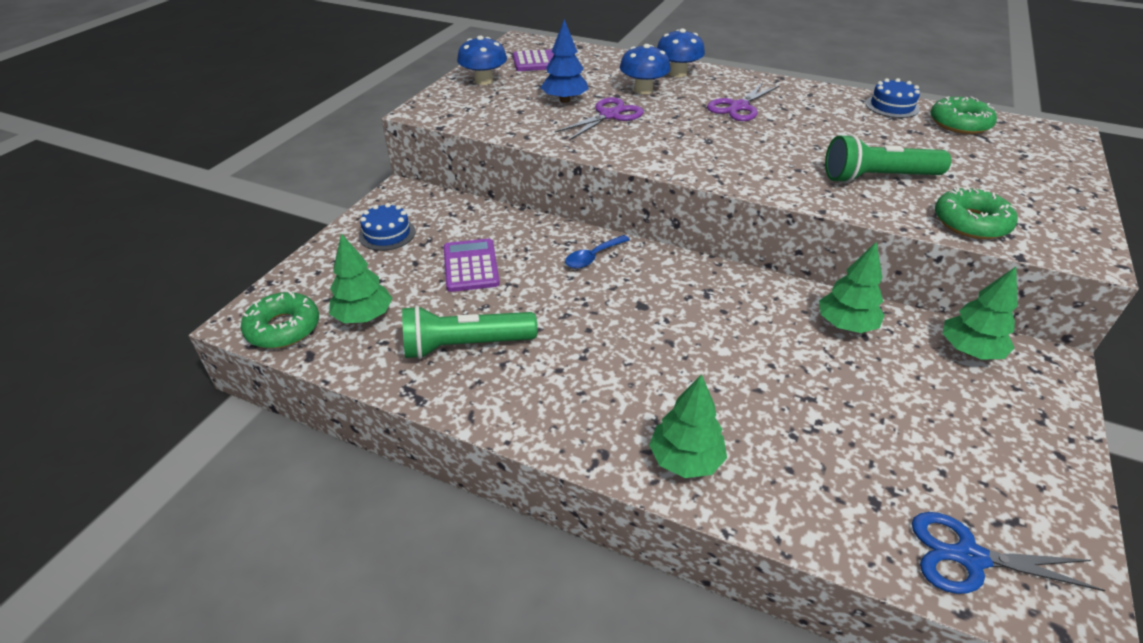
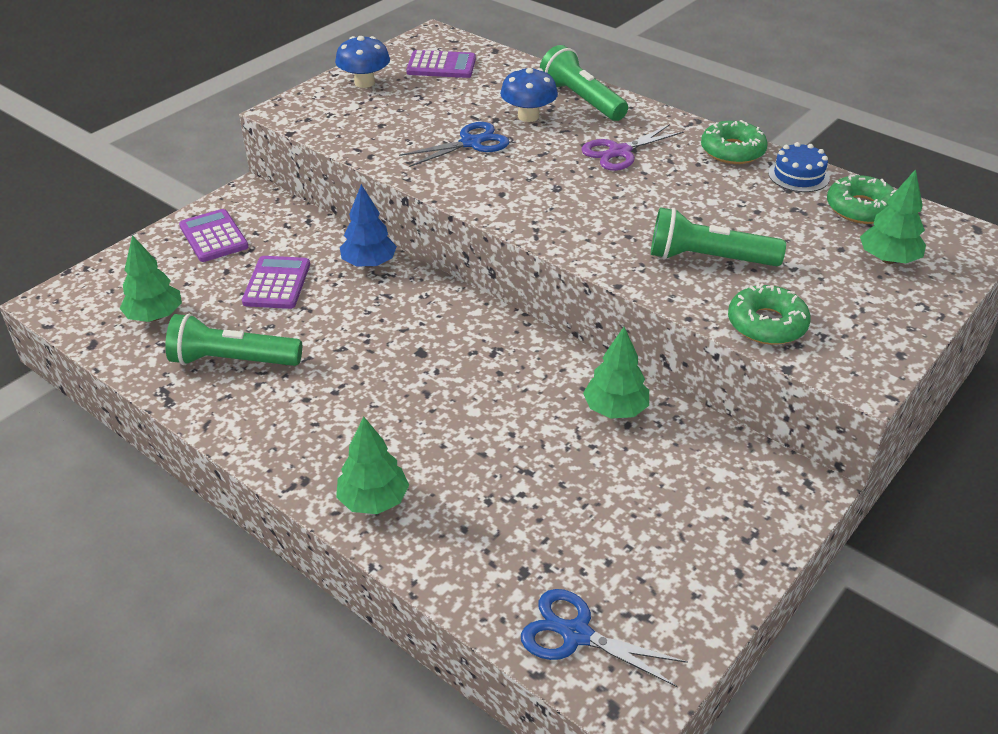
camera: 15 degrees right, 0 degrees up
(283, 328) = (80, 314): green donut -> green donut (732, 151)
(387, 234) = (213, 237): blue cake -> purple calculator
(564, 100) = (435, 118): blue tree -> blue tree (369, 263)
(593, 257) = (401, 294): blue spoon -> none
(609, 115) = (471, 143): purple scissors -> blue scissors
(677, 73) = (581, 100): blue mushroom -> green flashlight
(969, 351) = (727, 459): green tree -> green tree (888, 259)

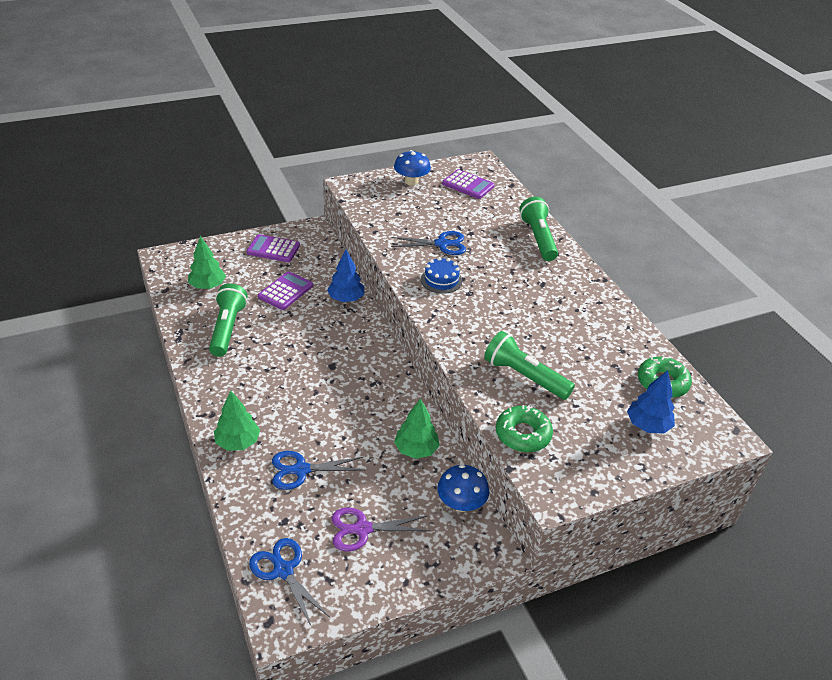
camera: 25 degrees right, 0 degrees up
(213, 237) = (273, 249): purple calculator -> purple calculator turned 75 degrees counterclockwise
(232, 360) = (227, 328): green flashlight -> green flashlight turned 60 degrees clockwise
(490, 498) = (301, 470): none -> blue scissors
(528, 116) = (493, 238): blue mushroom -> blue mushroom (461, 503)
(619, 152) = (531, 283): purple scissors -> purple scissors (362, 529)
(732, 151) = (609, 309): green donut -> none
(798, 175) = (639, 343): blue cake -> blue cake (441, 280)
(888, 259) = (647, 425): green tree -> blue tree

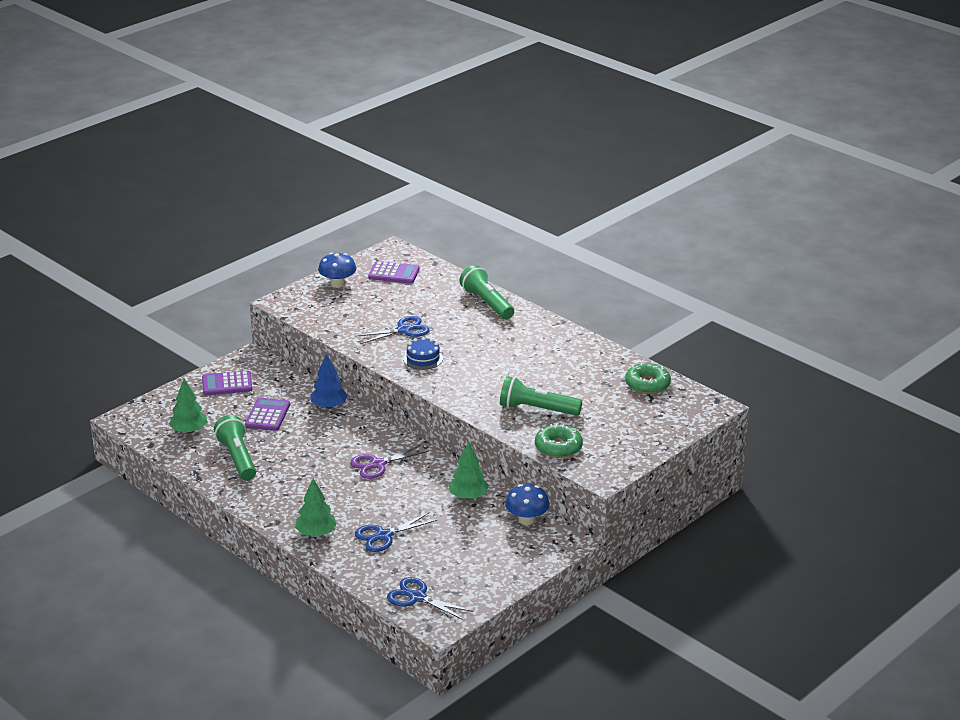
camera: 20 degrees left, 10 degrees down
(362, 529) = (460, 557): purple scissors -> purple scissors (377, 464)
(647, 425) = (649, 415): blue tree -> none

